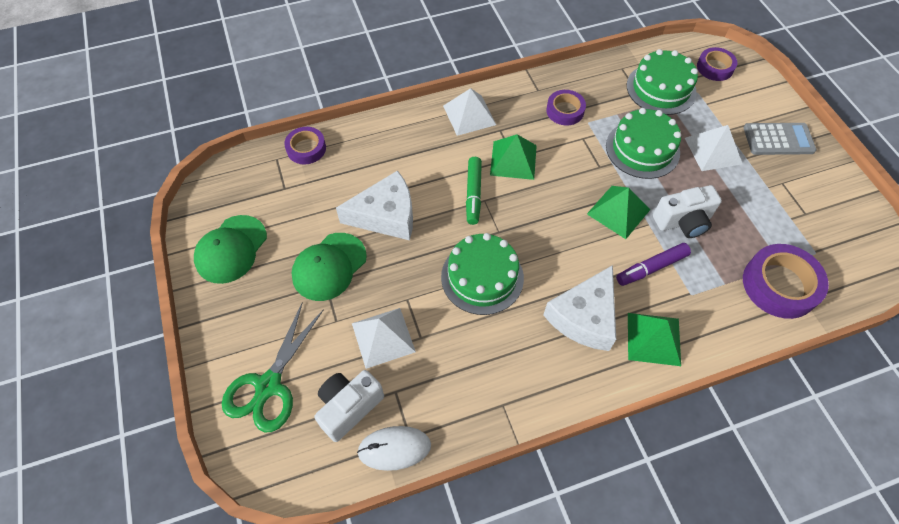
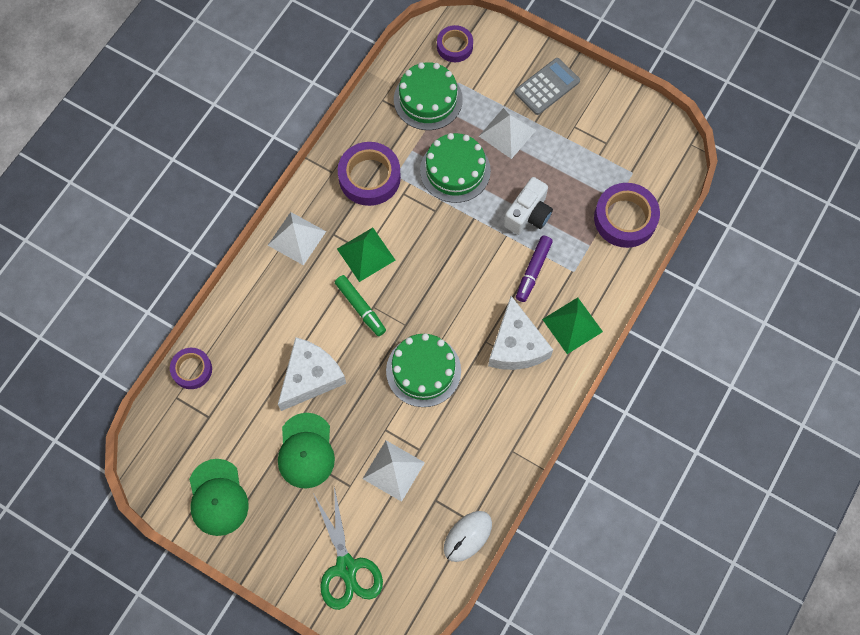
camera: 40 degrees left, 10 degrees up
(349, 407) = (414, 535): white camera -> none
(565, 111) = (369, 177): purple tape -> purple tape, size x1.64
(618, 211) = (477, 241): green pyramid -> none

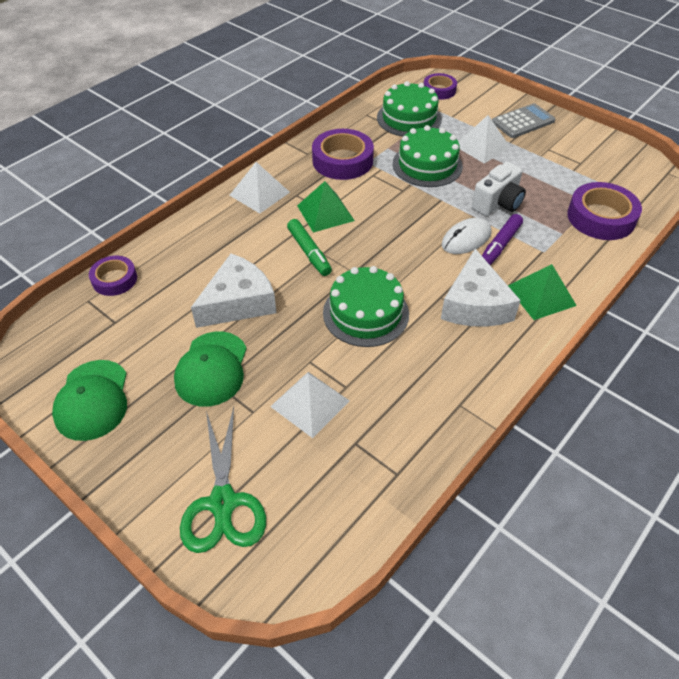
camera: 10 degrees right, 20 degrees down
(467, 536) = (390, 491): white mouse -> white mouse (466, 239)

